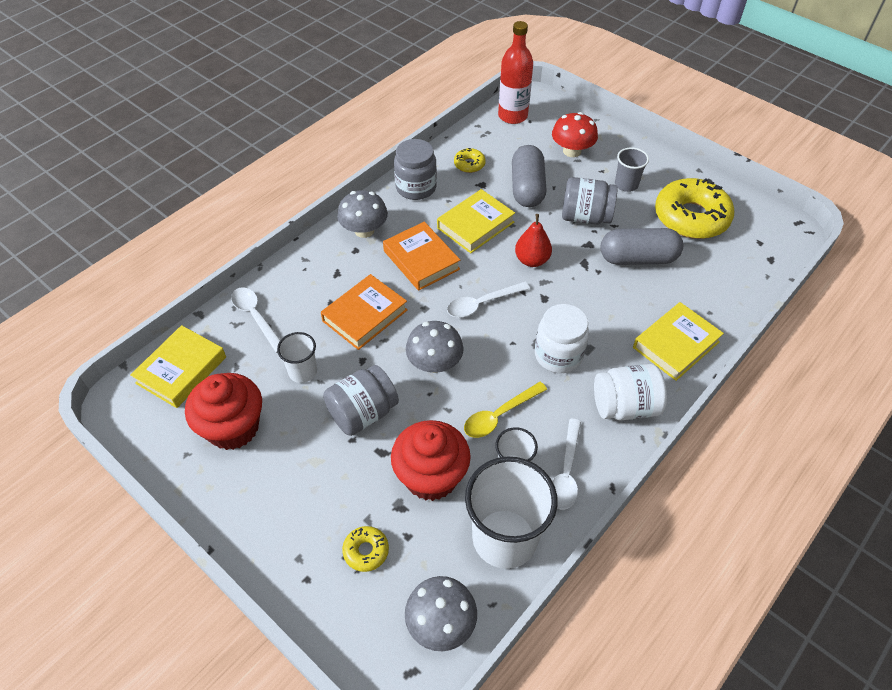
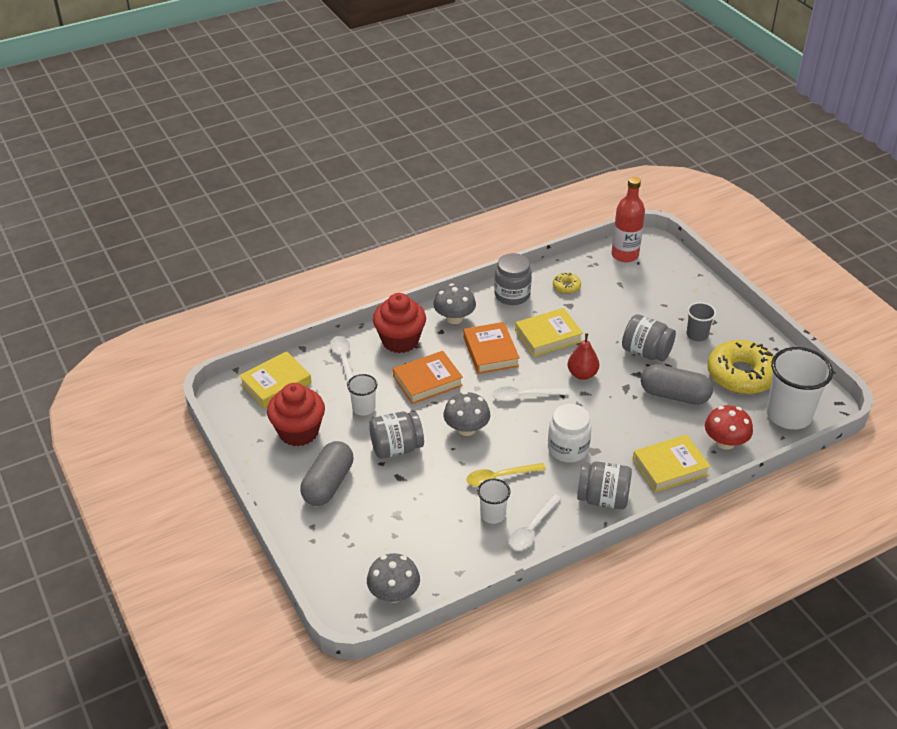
camera: 20 degrees right, 10 degrees down
(366, 551) = (360, 536): yellow donut -> none
(431, 476) = (428, 503): red cupcake -> red cupcake (400, 341)
(504, 538) = (464, 557): white cup -> white cup (788, 415)
(527, 188) = (607, 317): grey capsule -> grey capsule (328, 484)
(572, 151) = (663, 296): red mushroom -> red mushroom (725, 442)
(625, 406) = (603, 498): white jar -> grey jar

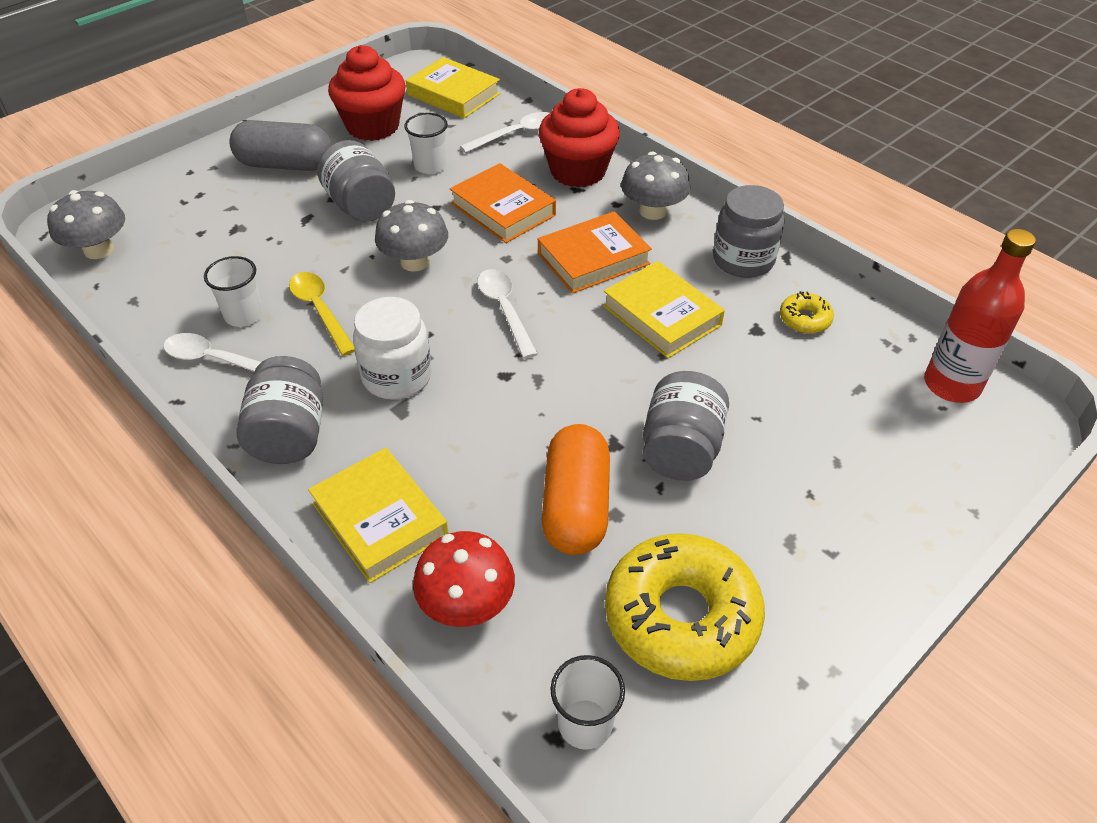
camera: 75 degrees right, 5 degrees up
(582, 374) = (583, 370): red pear -> none
(674, 395) = (575, 506): grey capsule -> orange capsule
(697, 335) = (772, 525): grey cup -> none
(788, 415) = (585, 724): white cup -> white cup, size x0.51

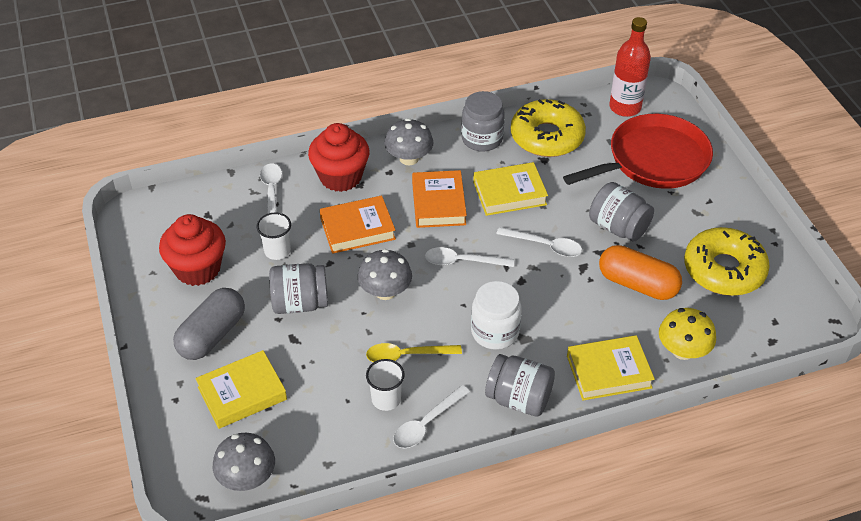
camera: 65 degrees left, 0 degrees up
(453, 94) = (189, 209): yellow book -> yellow book (242, 393)
(466, 604) = (683, 350): red mushroom -> yellow mushroom
(585, 724) = (769, 327): white cup -> none
(586, 379) = (545, 246): none -> white spoon
(804, 319) = (547, 137): yellow donut -> yellow donut, size x2.26
(863, 452) = (653, 160): none -> red pan

